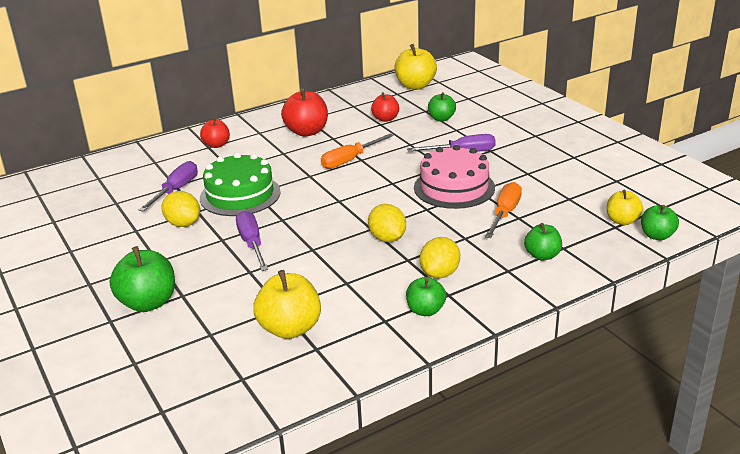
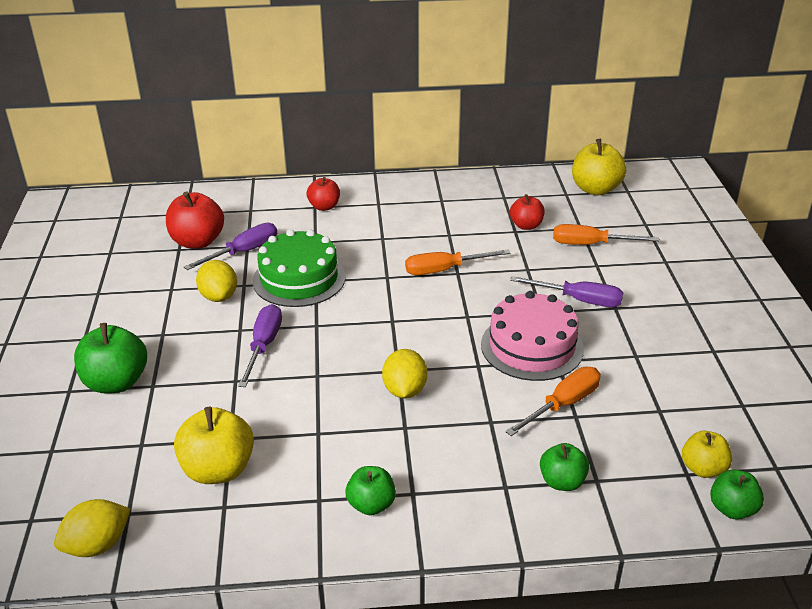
camera: 25 degrees right, 5 degrees up
(307, 132) = (427, 217): red apple -> red apple (197, 241)
(440, 273) = (425, 460): yellow lemon -> yellow lemon (97, 545)
(441, 118) = (591, 244): green apple -> orange screwdriver

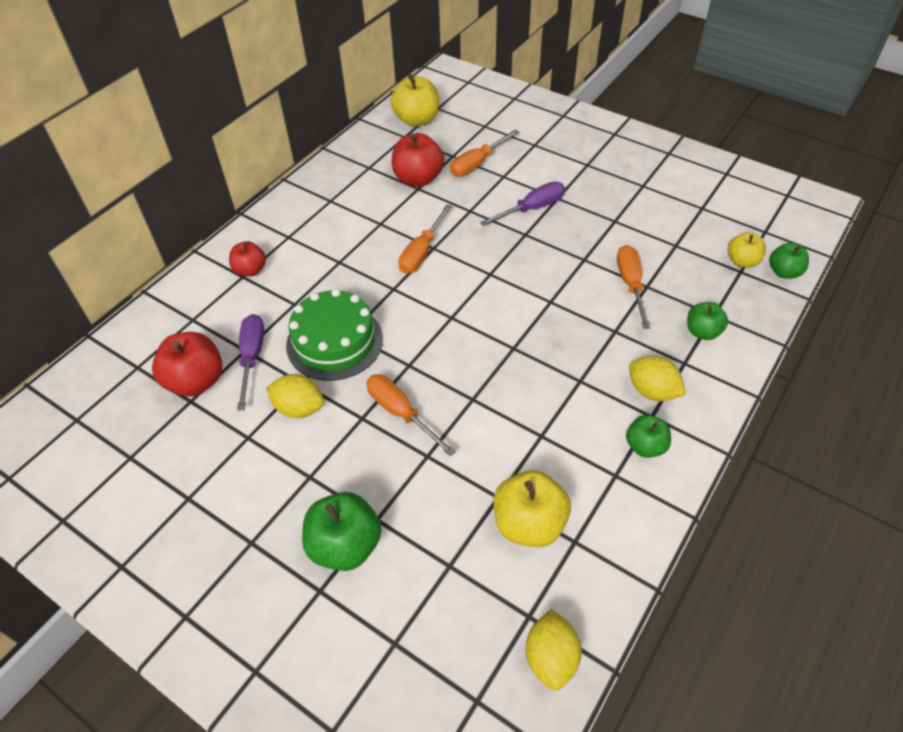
camera: 50 degrees left, 15 degrees up
(263, 346) = (401, 413): purple screwdriver -> orange screwdriver
(404, 390) = (540, 357): yellow lemon -> yellow lemon (652, 391)
(526, 225) = (418, 179): red apple -> red apple, size x1.62
(532, 346) = (557, 262): pink cake -> none

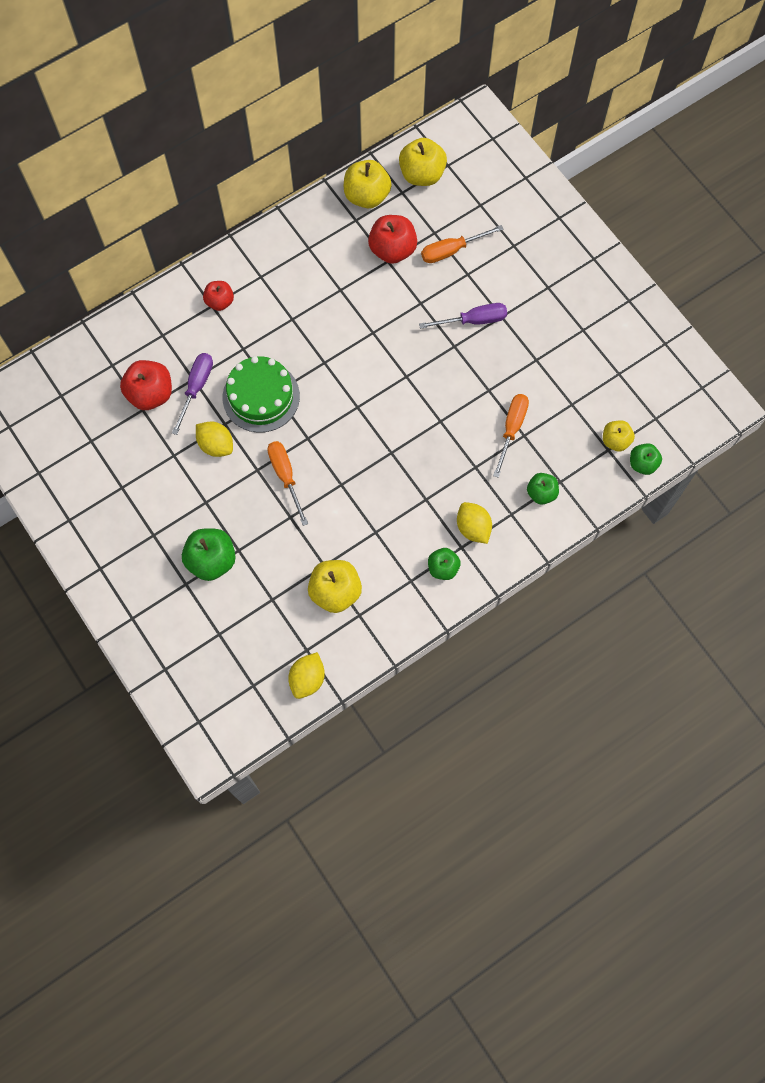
camera: 20 degrees right, 20 degrees up
(371, 148) = (367, 196): none -> yellow apple
(422, 252) = (361, 334): orange screwdriver -> none

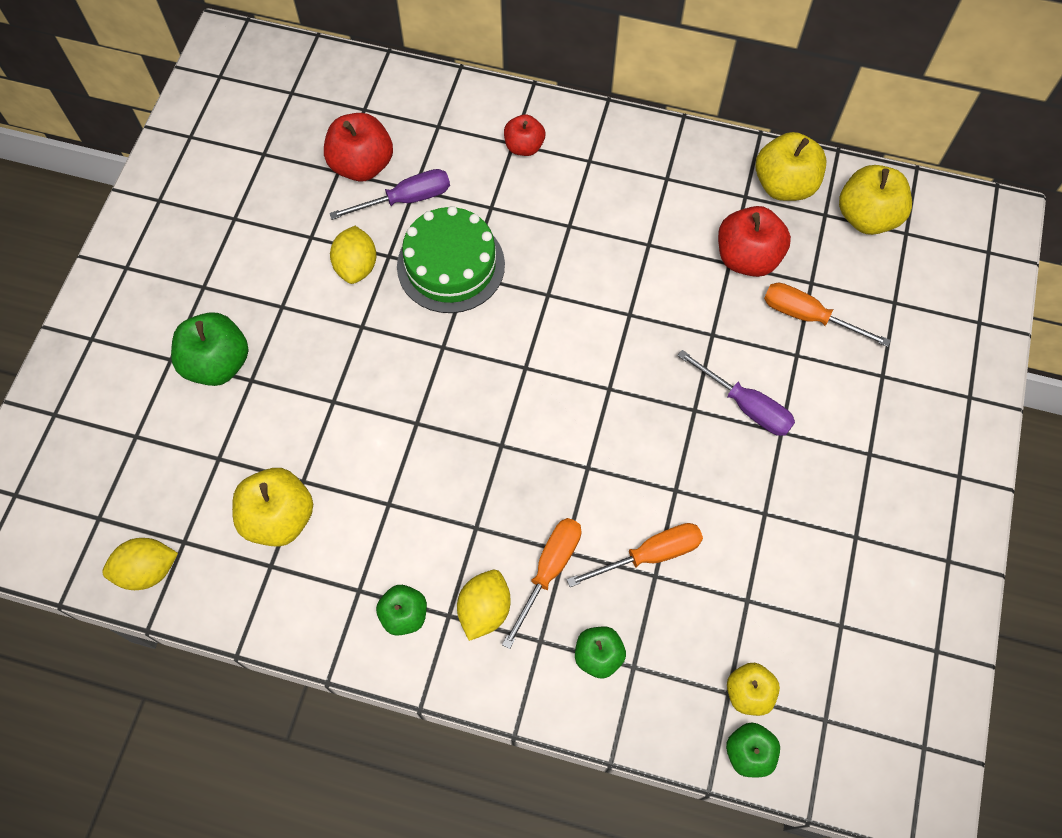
camera: 50 degrees right, 5 degrees down
(285, 476) = (377, 360): orange screwdriver -> orange screwdriver (549, 571)

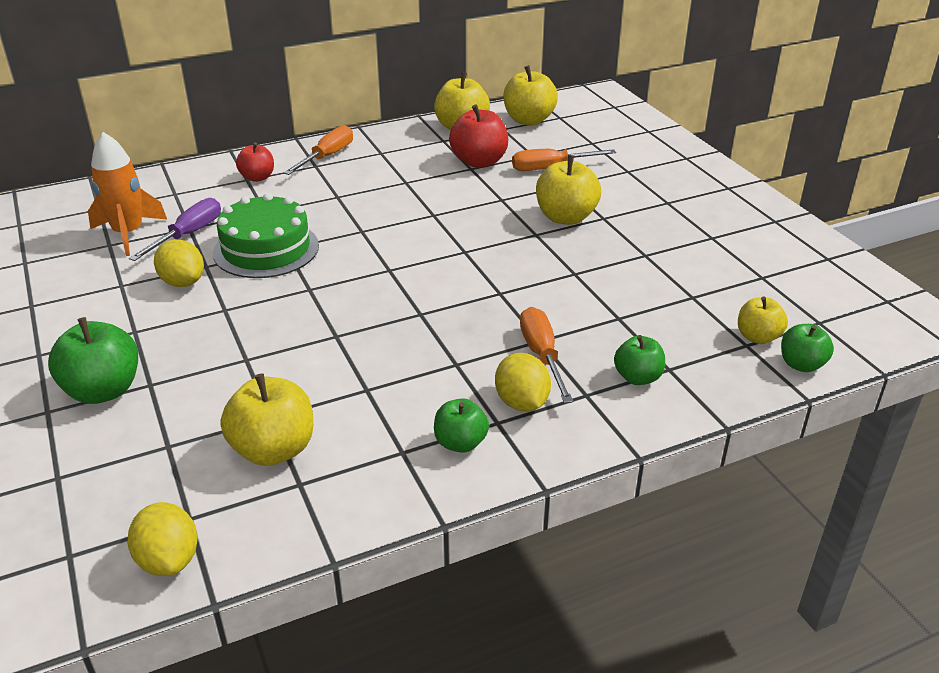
camera: 40 degrees left, 30 degrees down
(148, 570) = (169, 560): yellow lemon -> yellow lemon turned 60 degrees counterclockwise
(362, 165) = (128, 234): red apple -> orange rocket
(649, 555) = (601, 310): orange screwdriver -> orange screwdriver (327, 156)
(746, 405) = (566, 217): purple screwdriver -> yellow apple

